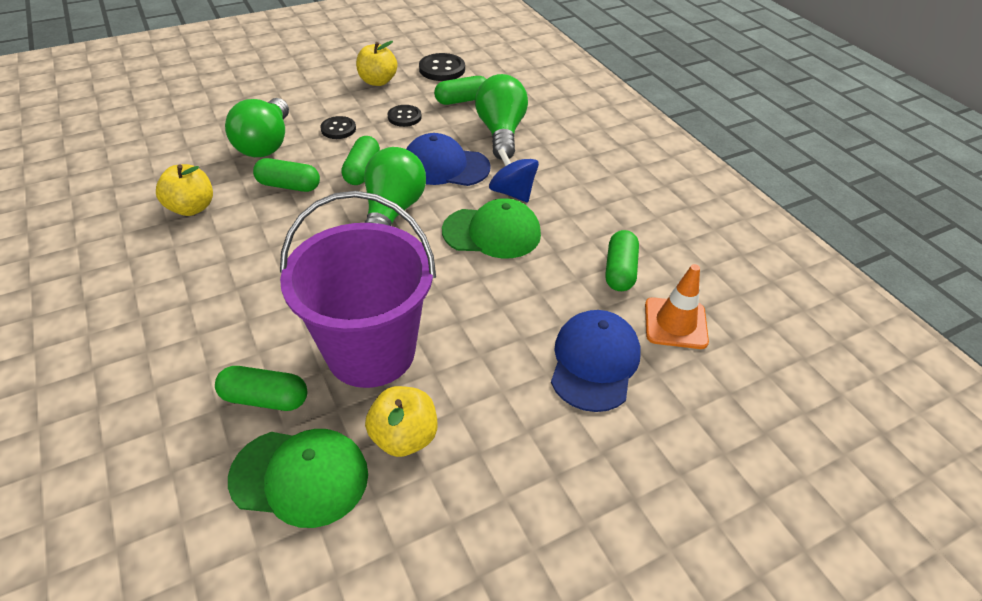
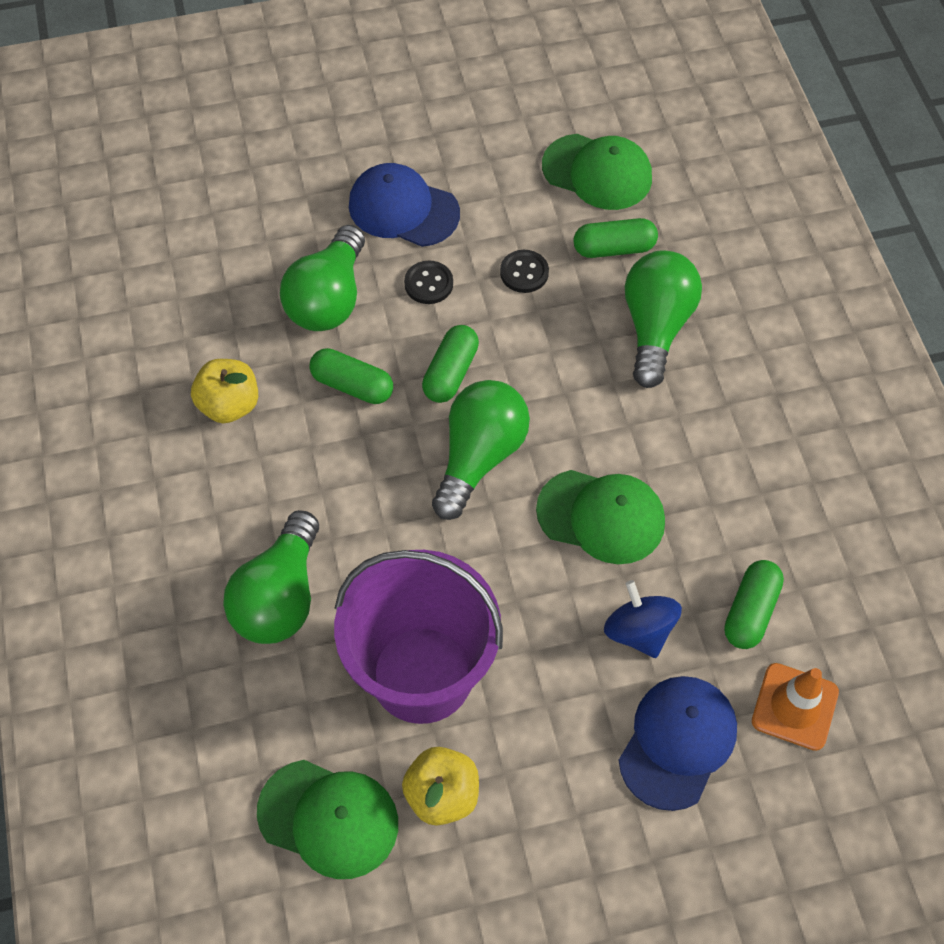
camera: 15 degrees right, 15 degrees up
(241, 318) = (280, 596): none -> green light bulb
(265, 398) = (300, 714): green capsule -> none
(378, 81) = (497, 187): yellow apple -> none
(442, 69) = (597, 172): black button -> green cap
(445, 166) = (563, 383): blue cap -> blue cap (403, 209)
(512, 192) = (644, 449): blue spinning top -> blue spinning top (639, 631)

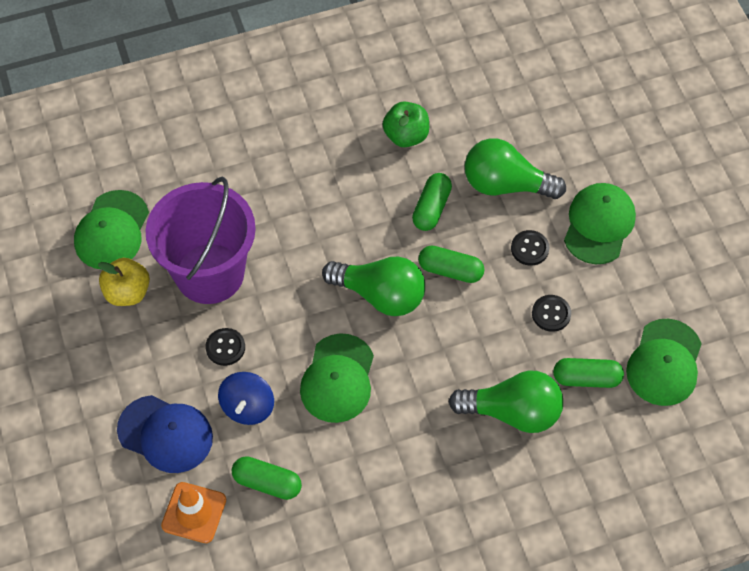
camera: 85 degrees right, 0 degrees up
(229, 405) = (406, 136): yellow apple -> green apple
(280, 596) = (261, 185): green light bulb -> none
(403, 209) = (599, 225): blue cap -> green cap
(545, 657) = (225, 347): none -> black button
(614, 248) = (586, 378): green capsule -> green capsule turned 75 degrees counterclockwise
(639, 631) = (247, 407): blue spinning top -> blue spinning top turned 135 degrees clockwise

